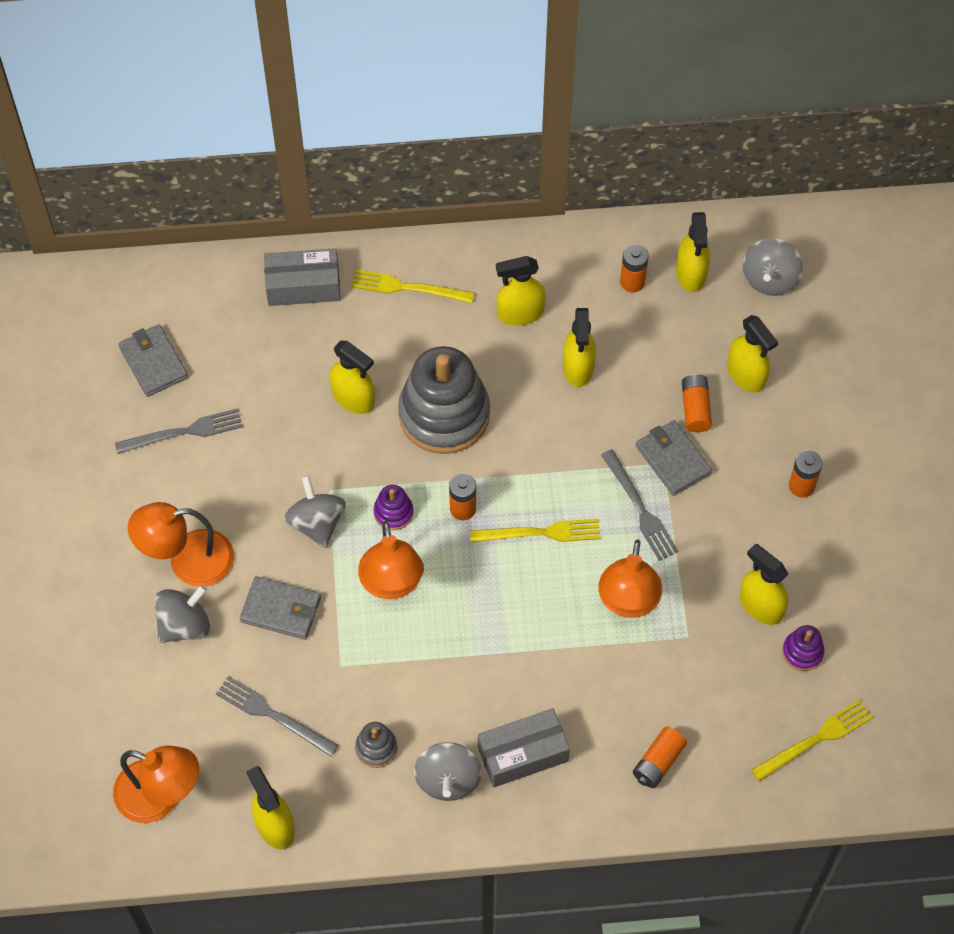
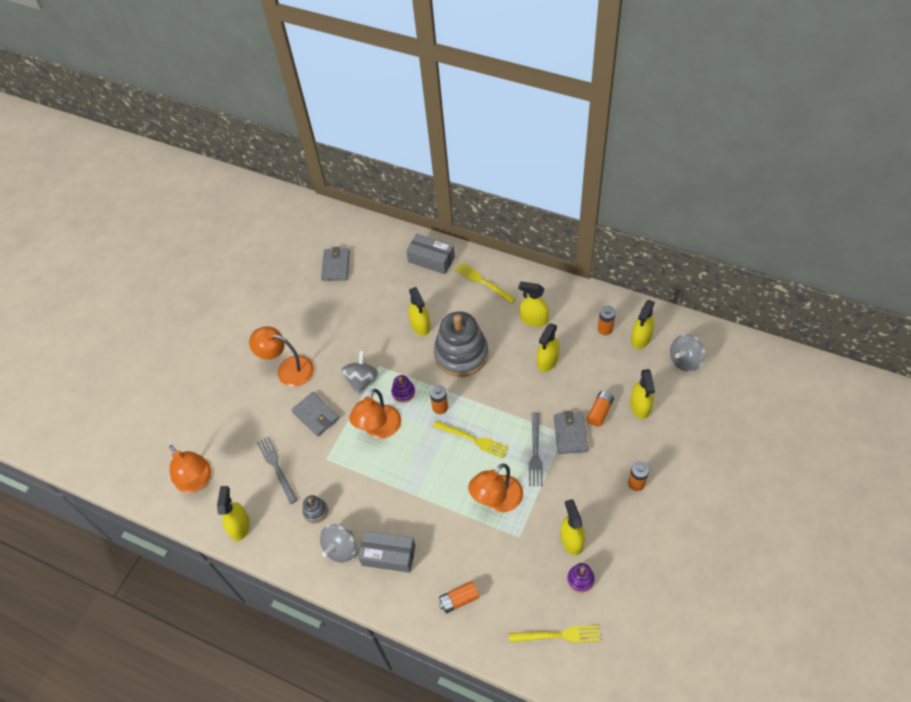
camera: 35 degrees right, 5 degrees down
(184, 432) = (328, 305): grey fork -> none
(184, 625) = (265, 400): grey spinning top -> none

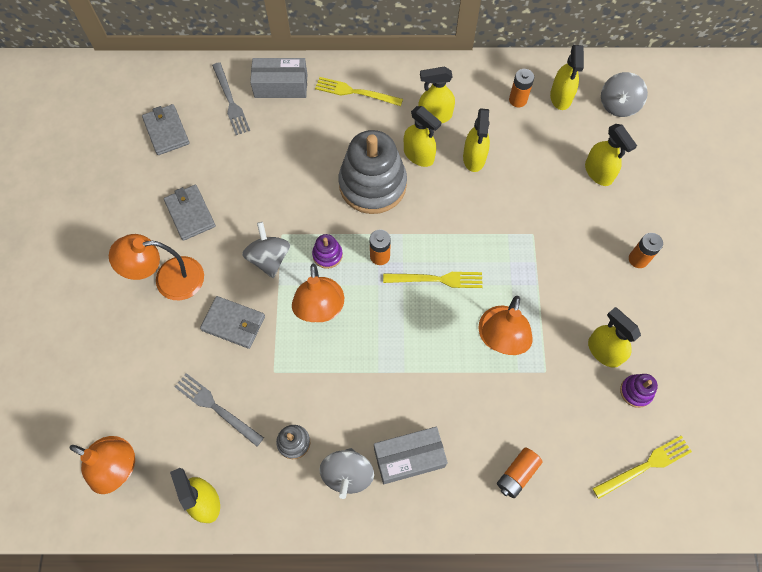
camera: 30 degrees left, 10 degrees up
(420, 325) = (307, 168): yellow spray bottle -> yellow spray bottle (419, 155)
(535, 452) = (514, 267): grey fork -> grey fork (230, 101)
(570, 434) = (541, 231): grey wallet -> grey wallet (190, 214)
(600, 412) = (559, 194): orange battery -> none

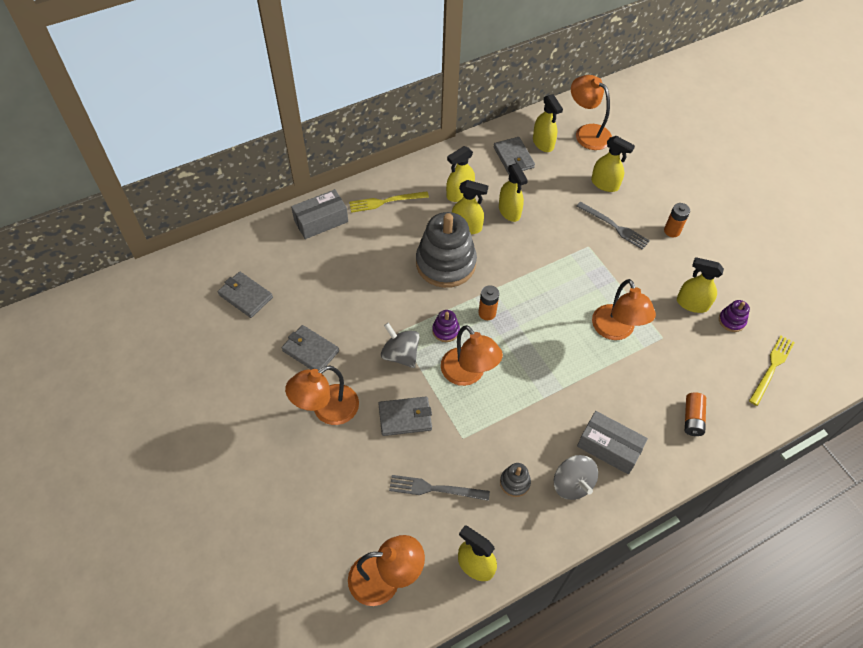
camera: 30 degrees left, 10 degrees down
(230, 101) = (286, 250): grey fork -> grey fork (614, 226)
(409, 457) = (609, 447): grey box -> grey box turned 75 degrees clockwise
(437, 279) = (541, 310): yellow fork -> none
(518, 100) = (513, 157): orange battery -> grey wallet
(618, 105) = (587, 133): grey spinning top -> orange lamp

